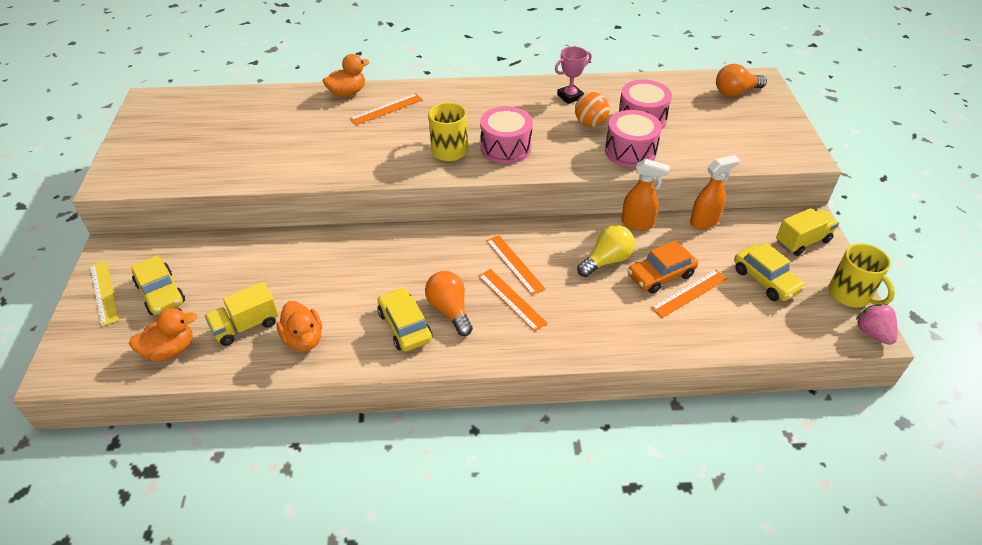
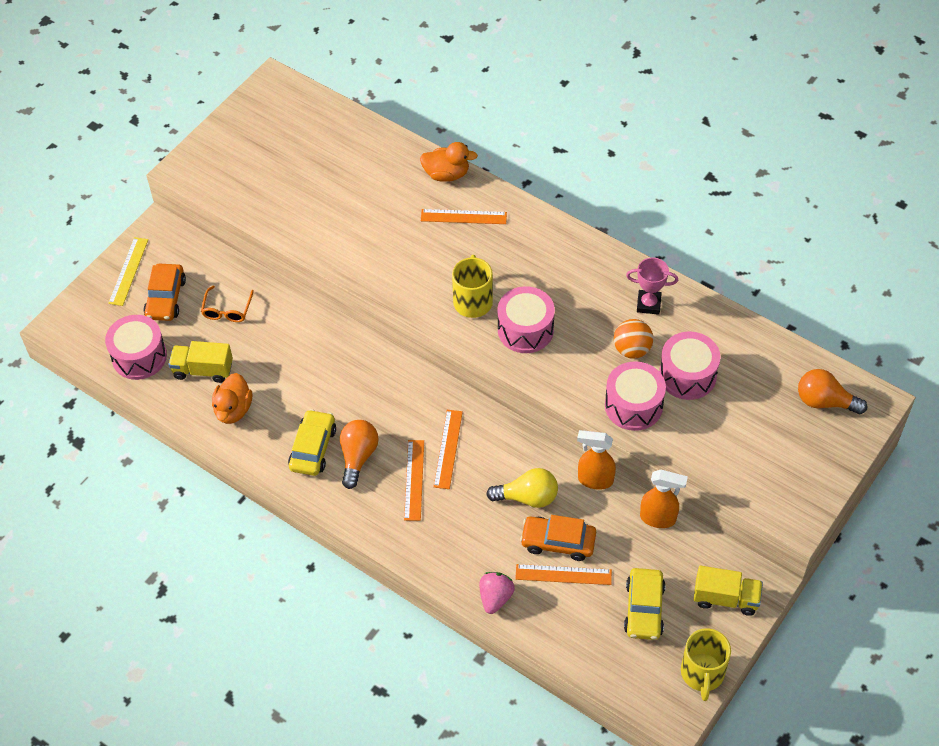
camera: 40 degrees right, 10 degrees up
(161, 293) = (166, 298): yellow car -> orange car
(170, 350) = (139, 356): orange duck -> pink drum
(230, 272) = (227, 310): none -> orange glasses
(637, 224) = (594, 480): orange spray bottle -> orange spray bottle turned 135 degrees clockwise
(872, 333) = (676, 716): pink strawberry -> pink strawberry (495, 597)

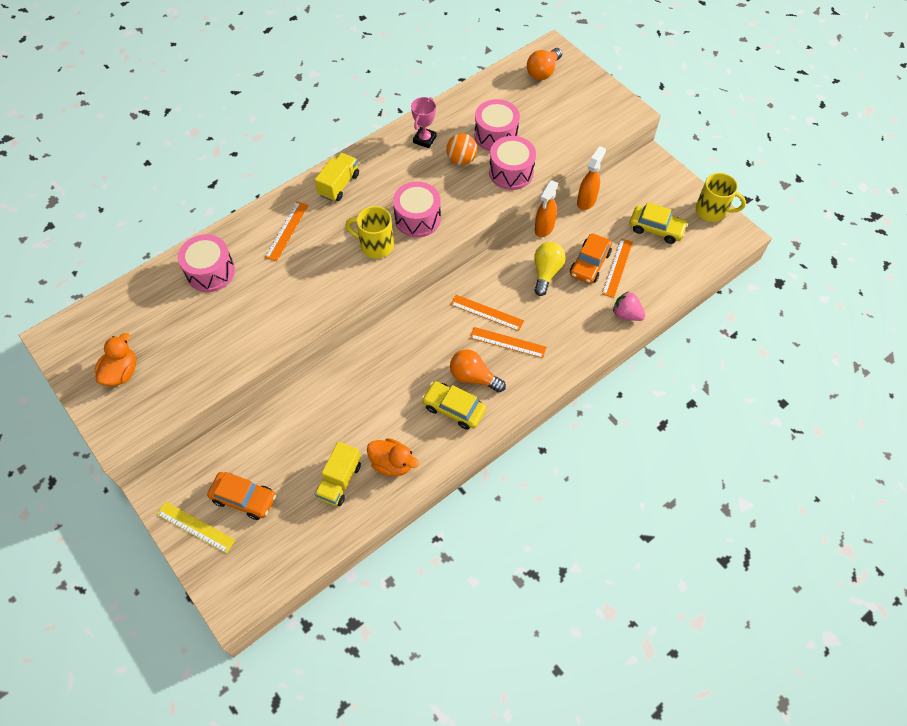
camera: 75 degrees left, 5 degrees up
(139, 356) = (302, 534): pink drum -> pink drum (210, 272)
(227, 310) = (281, 447): orange glasses -> none
(446, 174) = (236, 231): orange duck -> orange duck (121, 372)
(725, 598) = (658, 182): yellow truck -> yellow truck (339, 185)

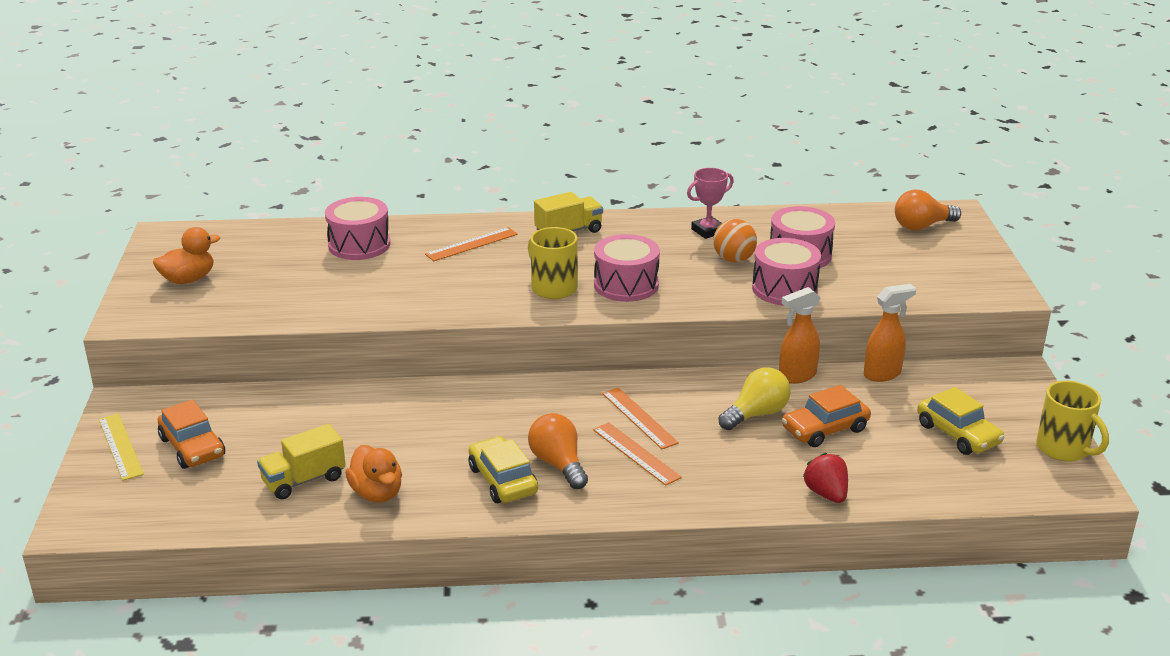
camera: 35 degrees right, 30 degrees down
(617, 267) = (861, 447): orange ruler -> none
(626, 314) = (826, 494): pink strawberry -> red strawberry

